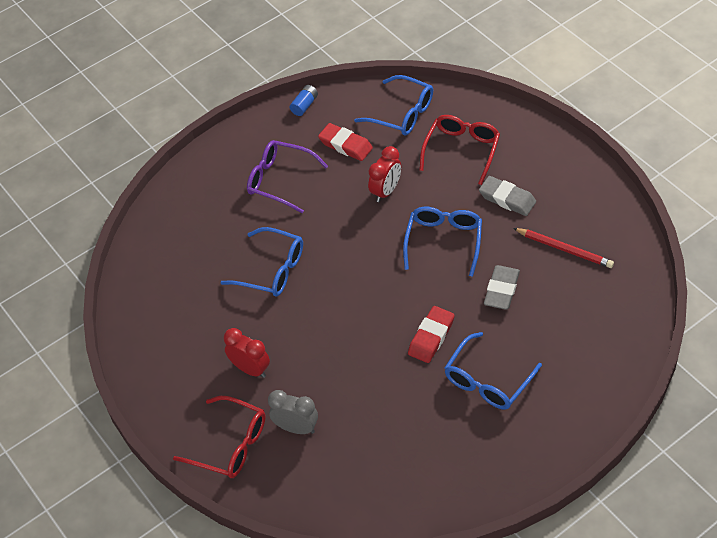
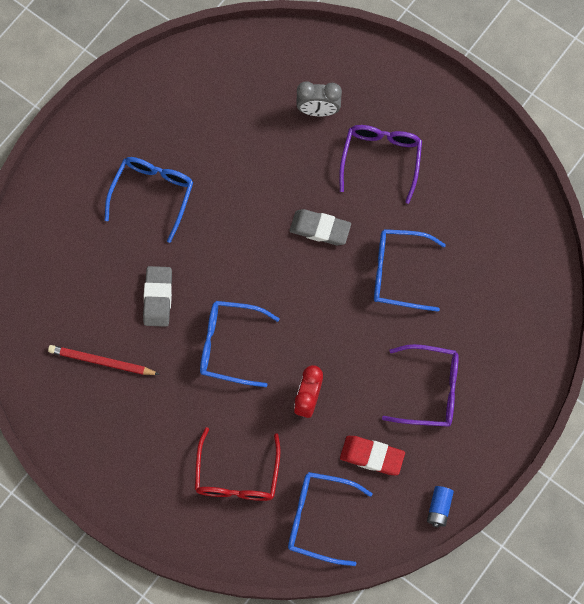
camera: 160 degrees right, 20 degrees up
(230, 445) = (372, 82): red glasses -> none
(250, 369) = (381, 159): red clock -> purple glasses
(431, 337) = (216, 229): red eraser -> none
(444, 241) = (229, 345): blue glasses -> blue glasses turned 105 degrees clockwise
(507, 199) = (173, 416): grey eraser -> grey eraser (320, 229)

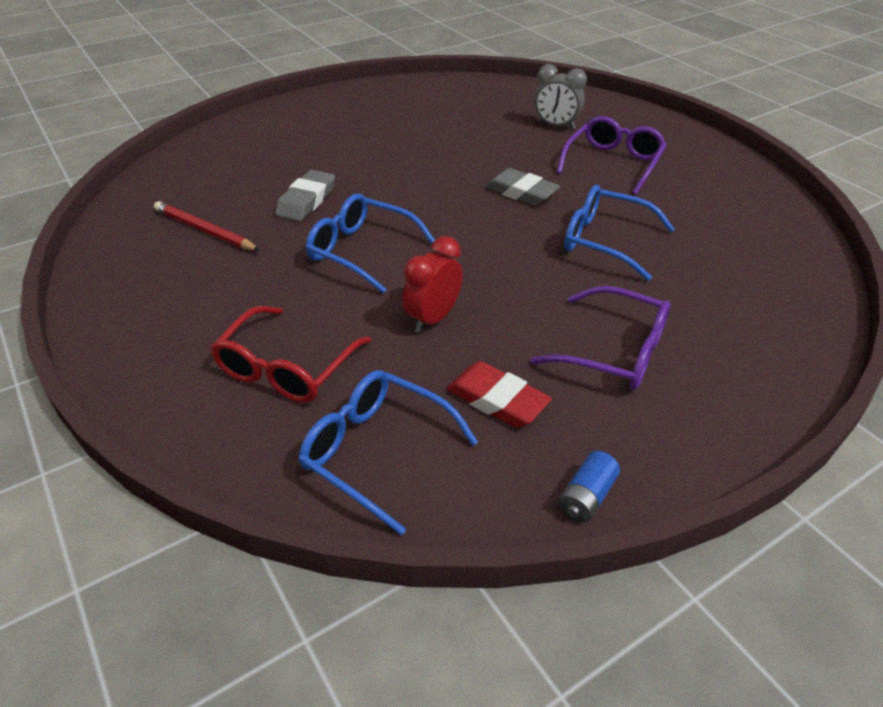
camera: 20 degrees right, 30 degrees down
(153, 194) = (354, 140): blue glasses -> none

